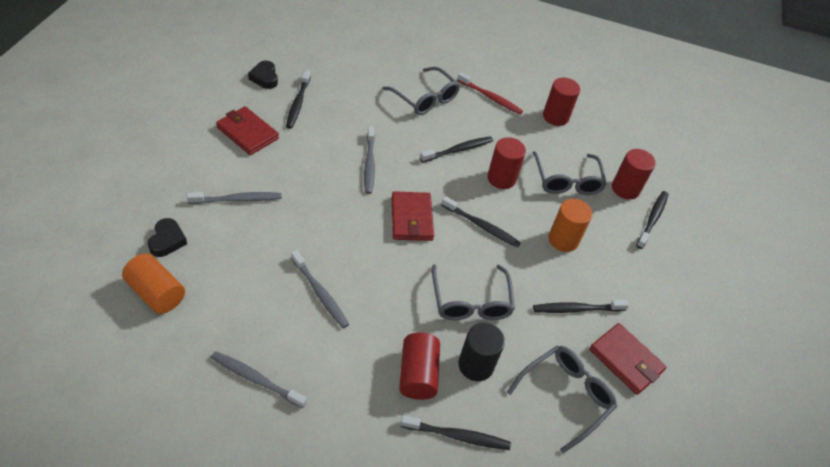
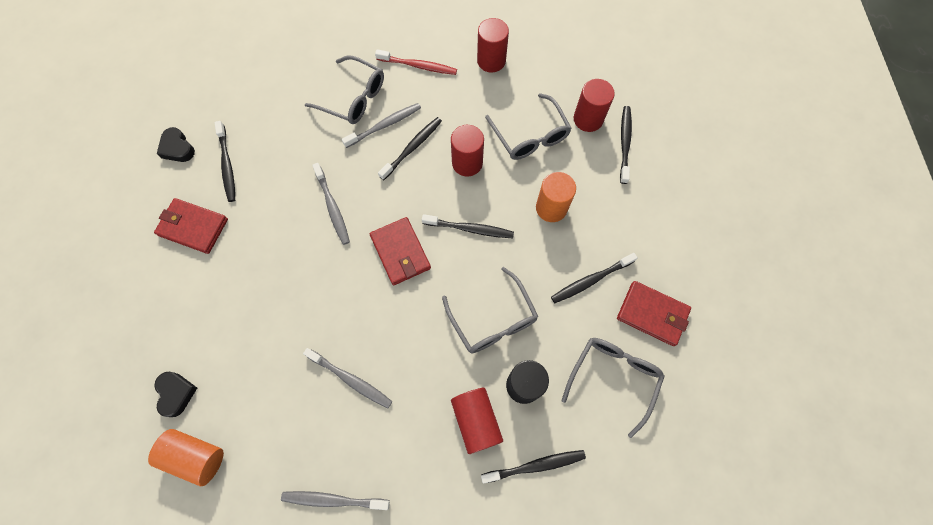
camera: 15 degrees left, 20 degrees up
(237, 199) = (222, 312): grey toothbrush -> grey toothbrush (384, 125)

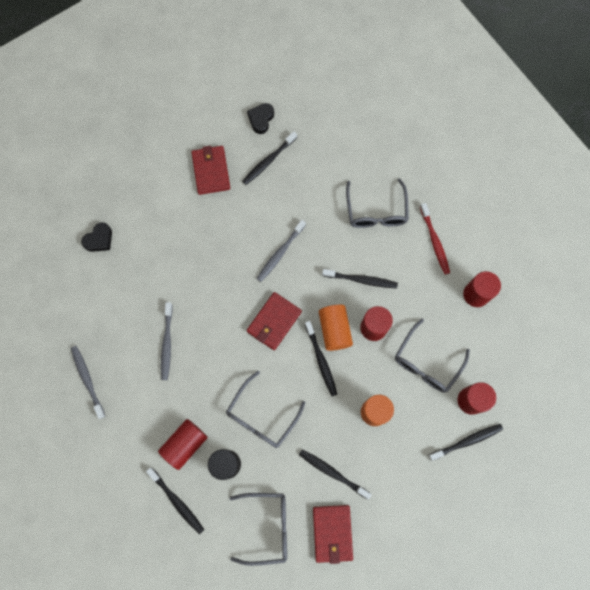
camera: 60 degrees right, 5 degrees up
(195, 456) = (69, 278): orange cylinder -> orange cylinder (334, 330)
(384, 125) = (367, 248): grey toothbrush -> none

